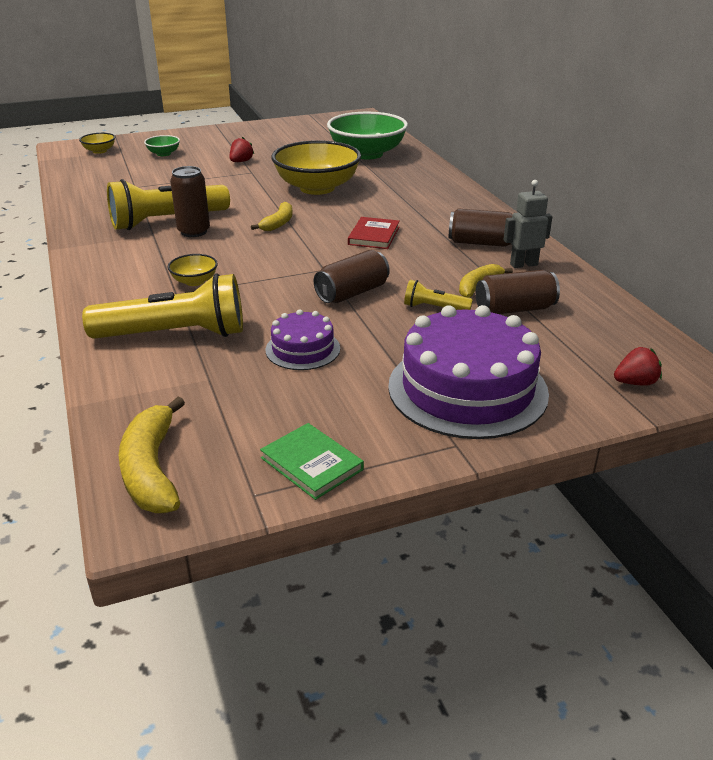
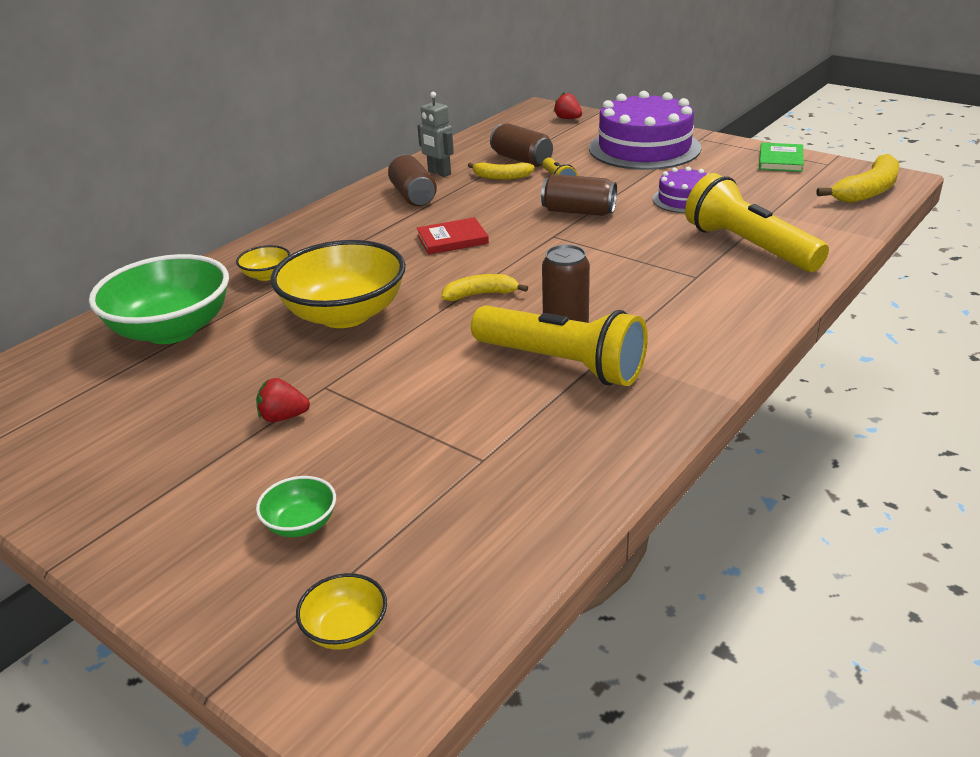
camera: 120 degrees left, 0 degrees up
(194, 281) = (663, 279): yellow bowl -> yellow bowl (266, 275)

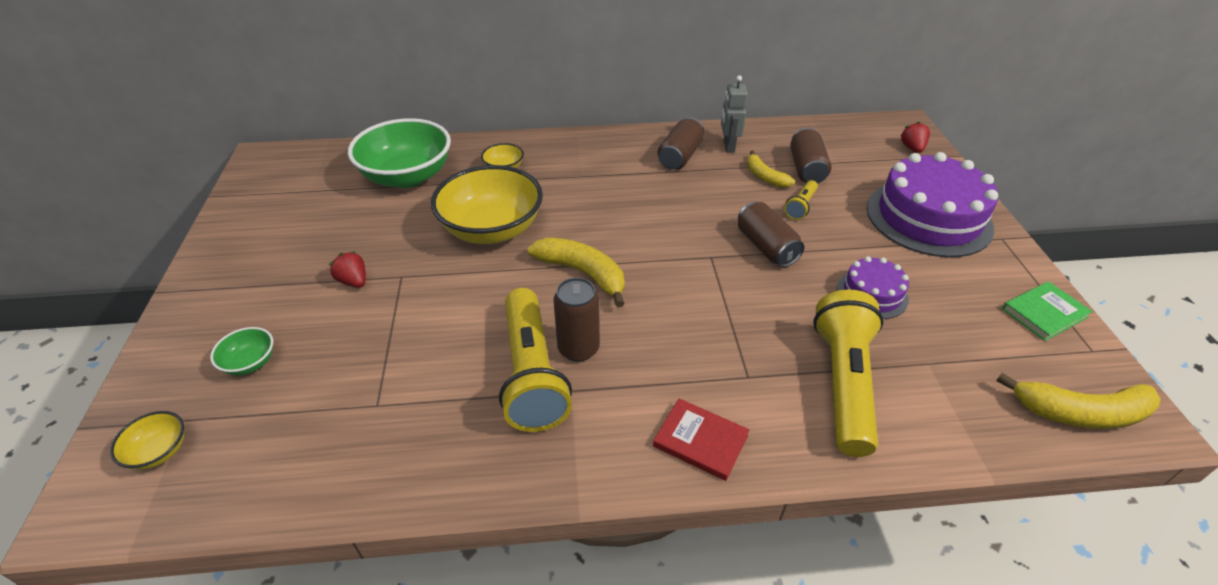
camera: 45 degrees right, 10 degrees up
(452, 239) = (642, 212): red book -> red book (700, 441)
(481, 294) = (583, 273): yellow banana -> yellow banana, size x1.60

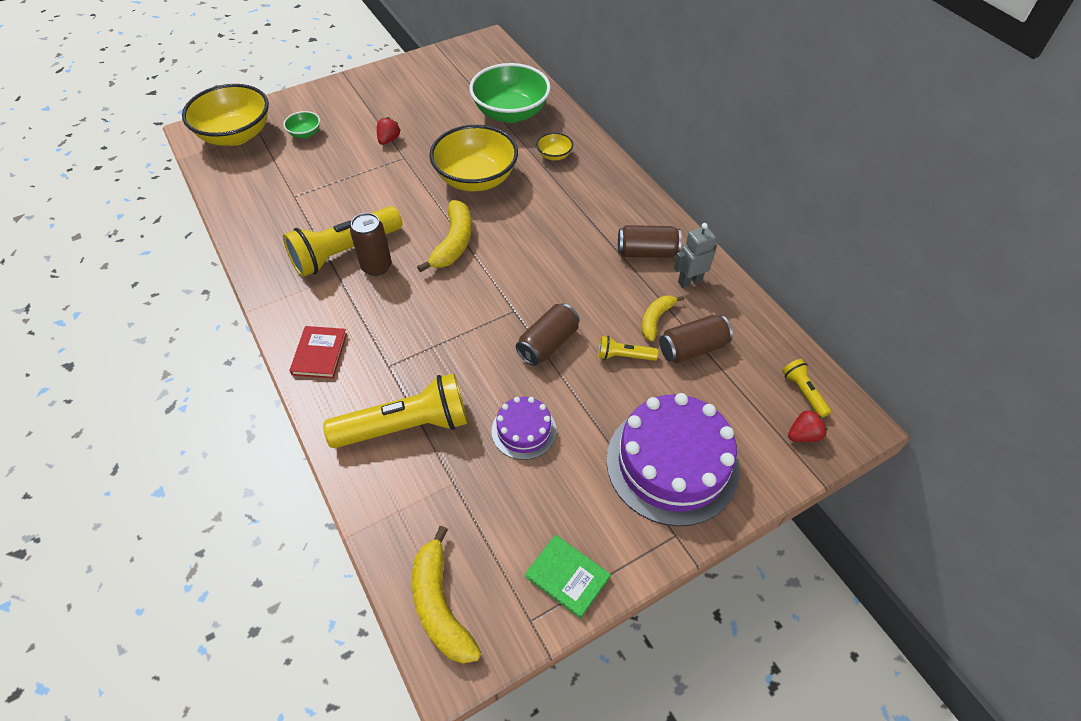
camera: 65 degrees right, 10 degrees up
(159, 451) = (236, 135): yellow bowl -> yellow bowl, size x2.27
(871, 135) = (803, 392): none -> yellow flashlight

